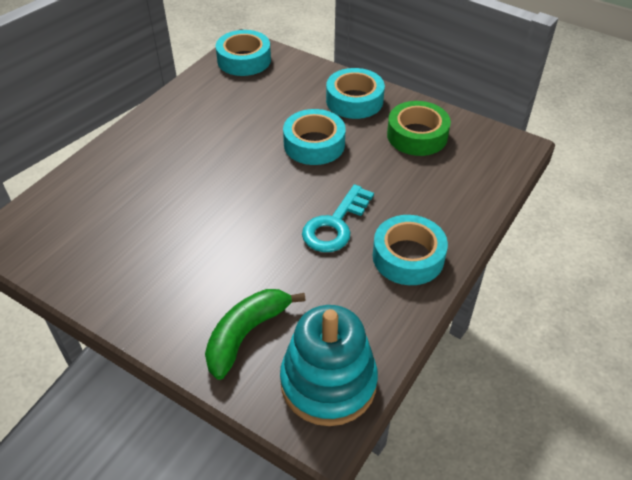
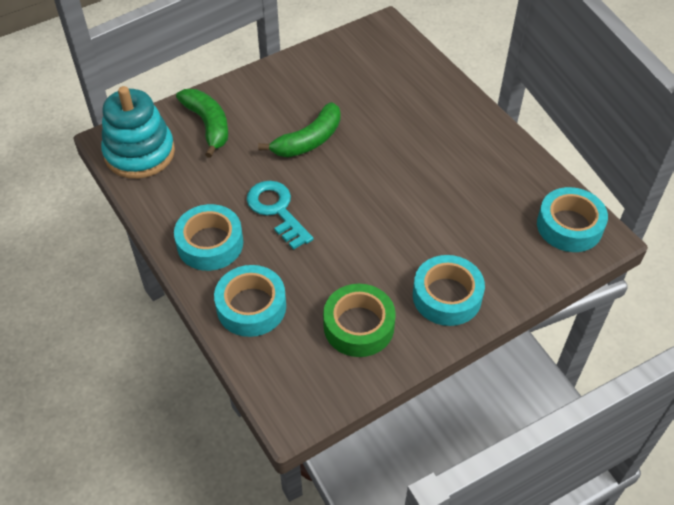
camera: 115 degrees right, 5 degrees up
(226, 235) = (309, 140): none -> green banana
(314, 144) = (391, 234): turquoise tape -> turquoise tape (251, 306)

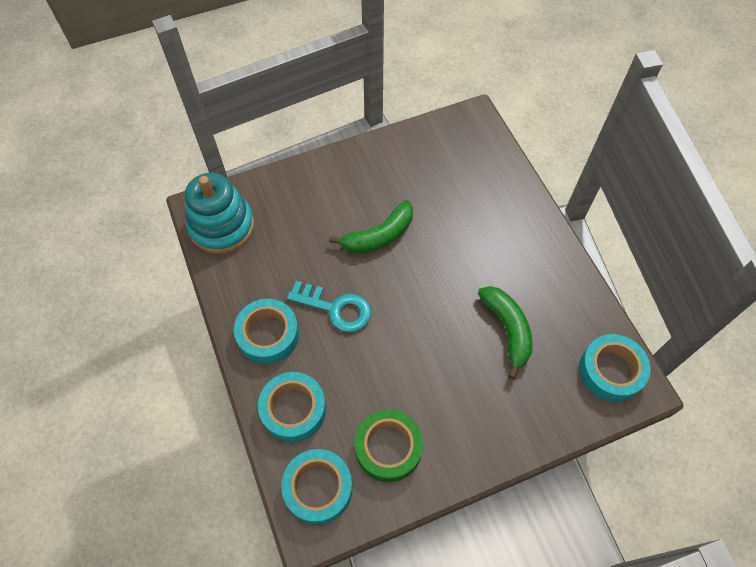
camera: 10 degrees right, 10 degrees up
(208, 125) = (289, 205): green banana -> green banana (507, 330)
(277, 210) = (335, 308): turquoise key -> turquoise key turned 135 degrees clockwise
(447, 296) = (477, 430): turquoise tape -> turquoise tape (318, 488)

